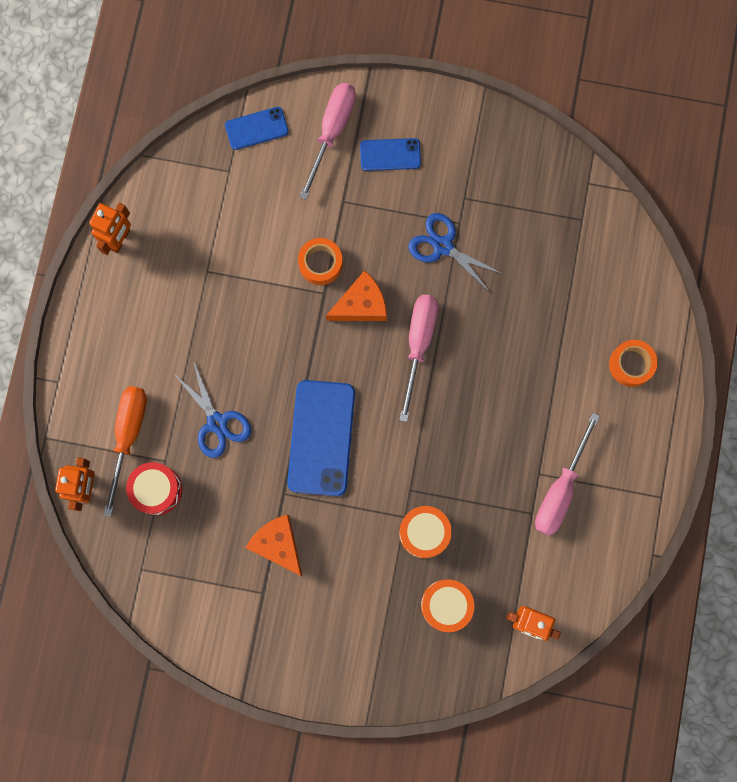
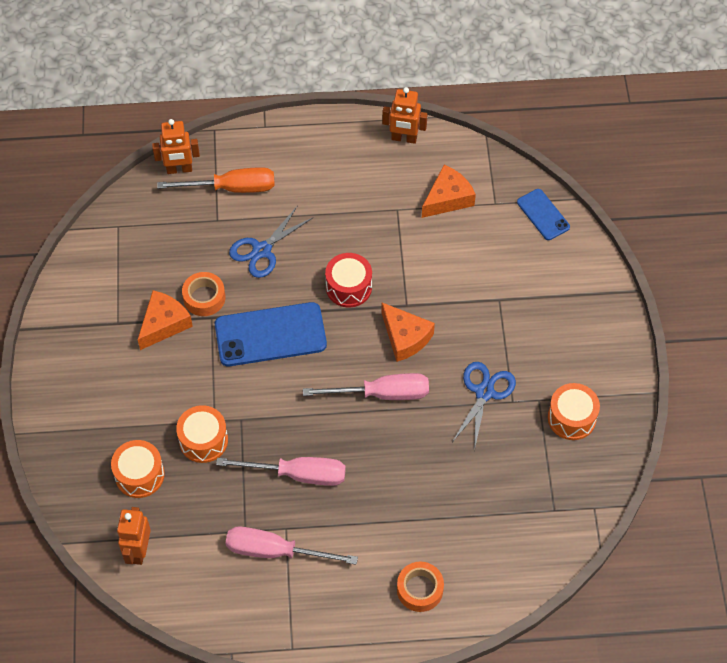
camera: 75 degrees right, 20 degrees down
(157, 490) = (190, 220): red drum -> red drum (348, 287)
(209, 216) = (447, 198): none -> orange cheese
(320, 263) = (433, 295): orange tape -> orange tape (204, 298)
(332, 132) = (562, 274): pink screwdriver -> pink screwdriver (298, 474)
(390, 155) = (558, 327): blue phone -> none
(491, 174) = (571, 418): none -> orange drum

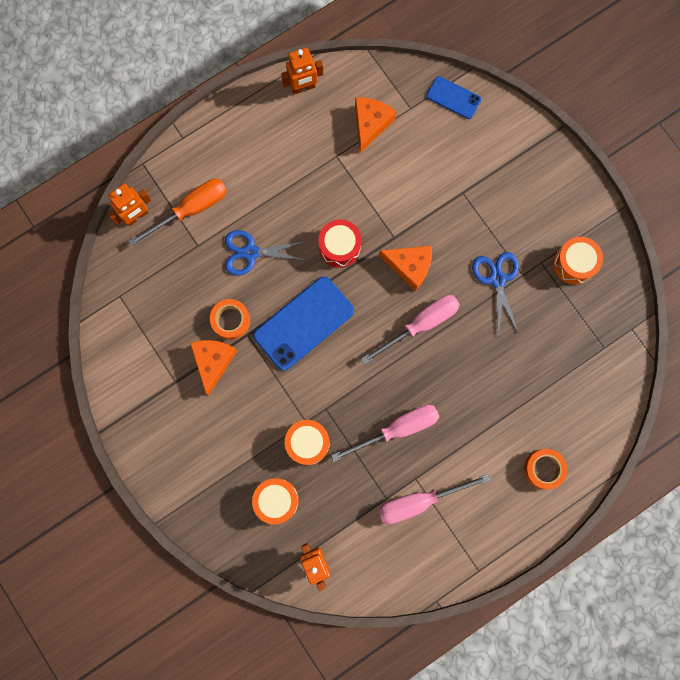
camera: 30 degrees left, 20 degrees up
(262, 250) = (250, 252): blue scissors -> blue scissors turned 75 degrees clockwise

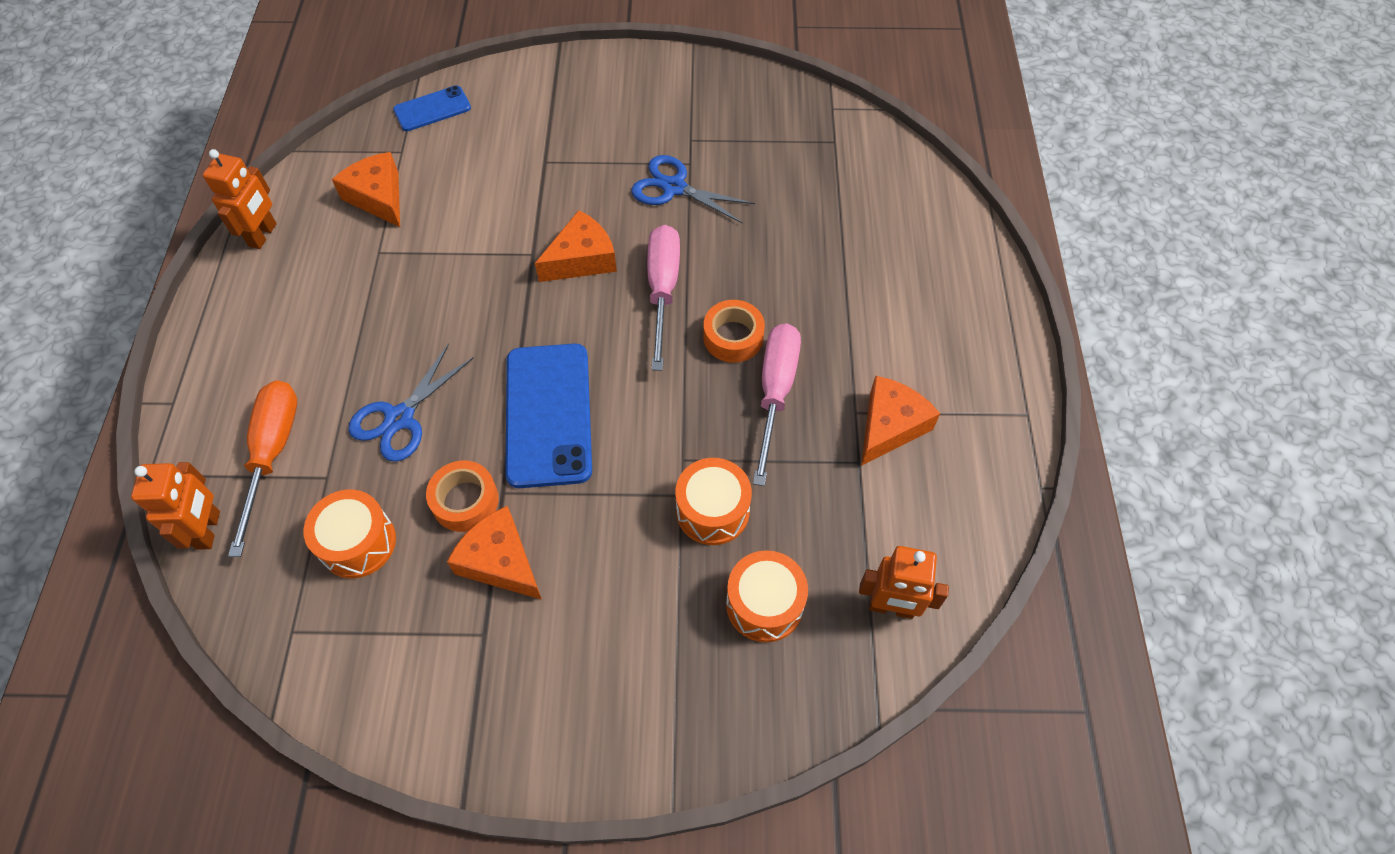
camera: 55 degrees left, 20 degrees down
(340, 247) = (490, 315): red drum -> none
(419, 501) = (889, 426): pink screwdriver -> orange cheese
(543, 469) = (938, 273): orange tape -> orange tape (733, 337)
(574, 264) = (718, 114): orange drum -> orange drum (358, 543)

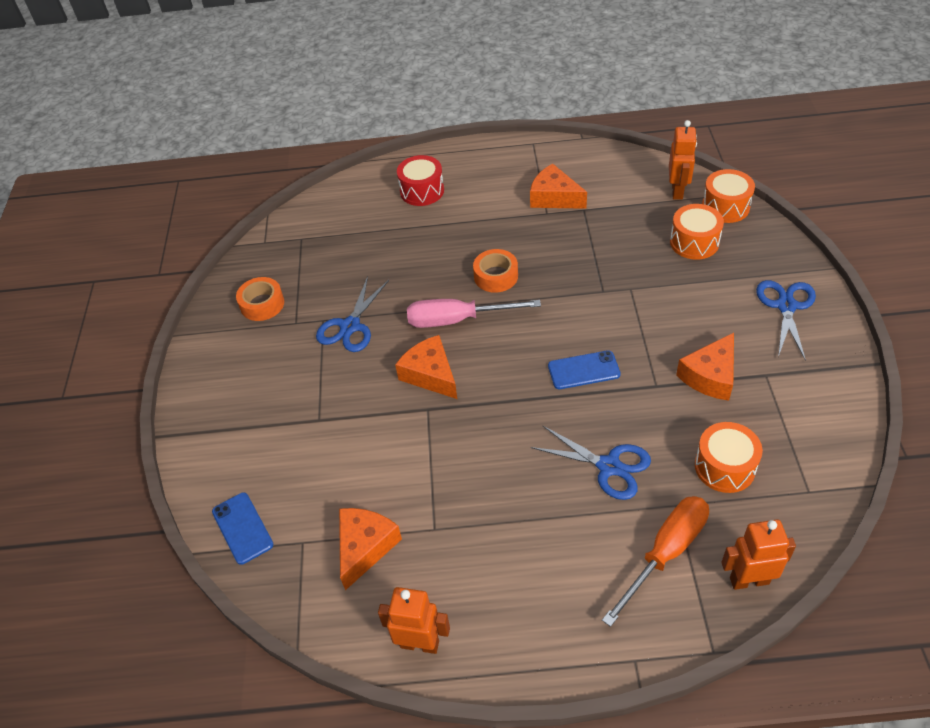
camera: 90 degrees left, 10 degrees down
(272, 454) = (665, 553): orange screwdriver -> orange screwdriver turned 135 degrees clockwise
(378, 197) = (365, 547): orange cheese -> orange cheese turned 150 degrees clockwise
(465, 501) = (669, 406): orange tape -> orange tape (262, 304)
(548, 414) = (583, 370): blue phone -> blue phone, size x0.55
(604, 704) = (786, 306): none -> blue scissors
(712, 511) = (637, 272): orange drum -> orange drum (725, 207)
(775, 393) = (539, 251): pink screwdriver -> none
(918, 266) = (422, 191): none -> red drum

